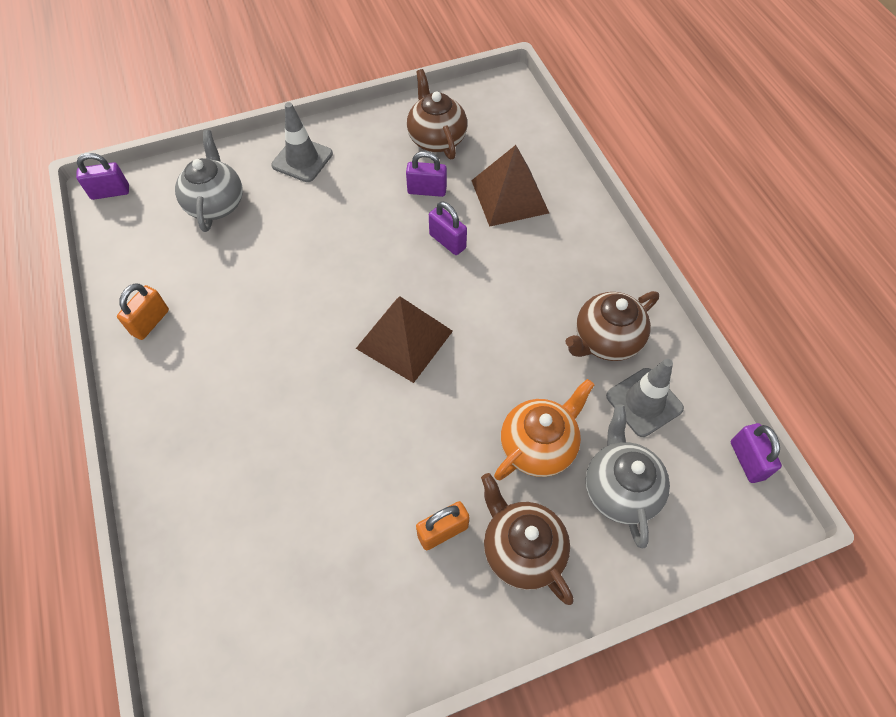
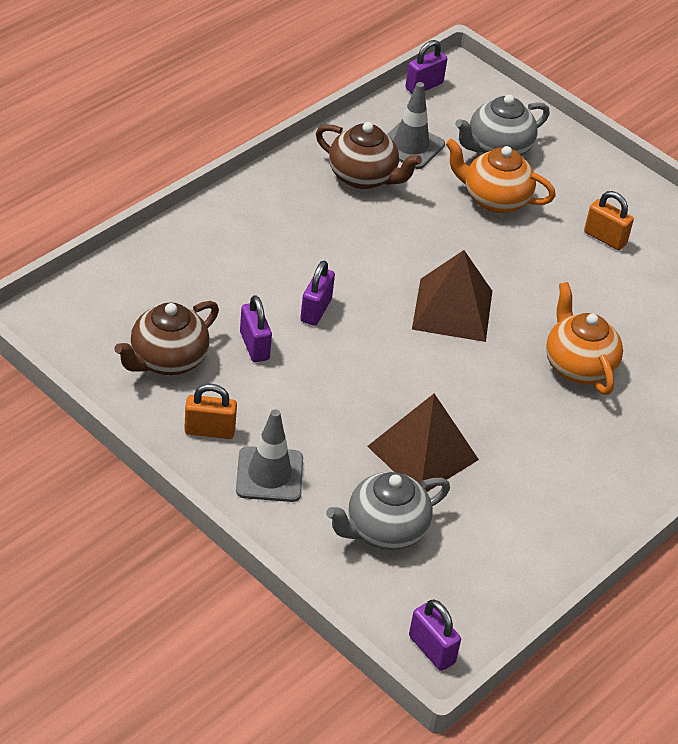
camera: 120 degrees left, 15 degrees down
(150, 322) = (567, 515): orange padlock -> orange padlock (209, 431)
(289, 410) = (578, 366): none -> orange teapot
(509, 196) = (224, 277): brown pyramid -> brown pyramid (422, 453)
(522, 549) = (584, 192): brown teapot -> none

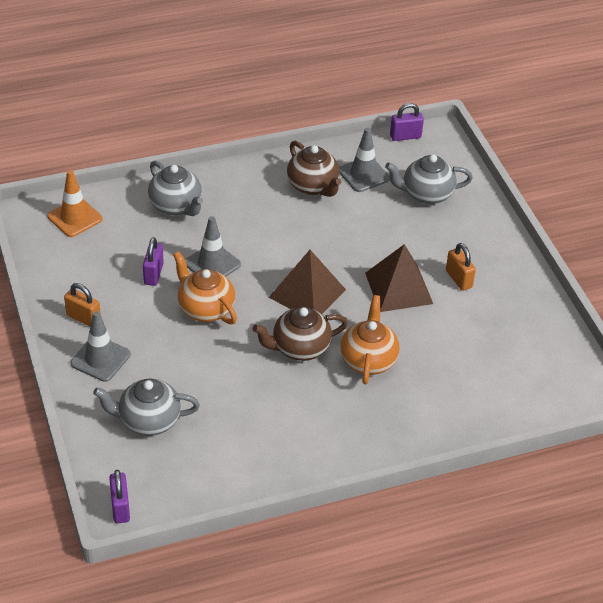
camera: 30 degrees right, 0 degrees up
(101, 306) = (75, 218): none -> orange traffic cone
(167, 360) = (90, 265): brown teapot -> brown teapot (299, 348)
(218, 251) = (176, 206): none -> grey teapot
(316, 310) = (212, 264): purple padlock -> grey traffic cone
(422, 453) = (213, 380): brown pyramid -> brown pyramid (398, 288)
(494, 199) = (396, 228): orange teapot -> orange teapot (205, 309)

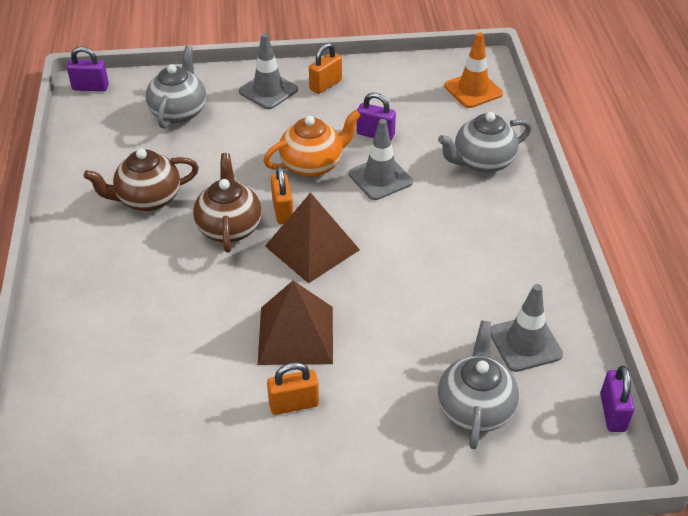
camera: 105 degrees right, 0 degrees up
(269, 318) = (282, 211): none -> orange padlock
(313, 186) = (505, 286): brown teapot -> brown teapot (148, 199)
(368, 360) = (188, 282): orange teapot -> none

